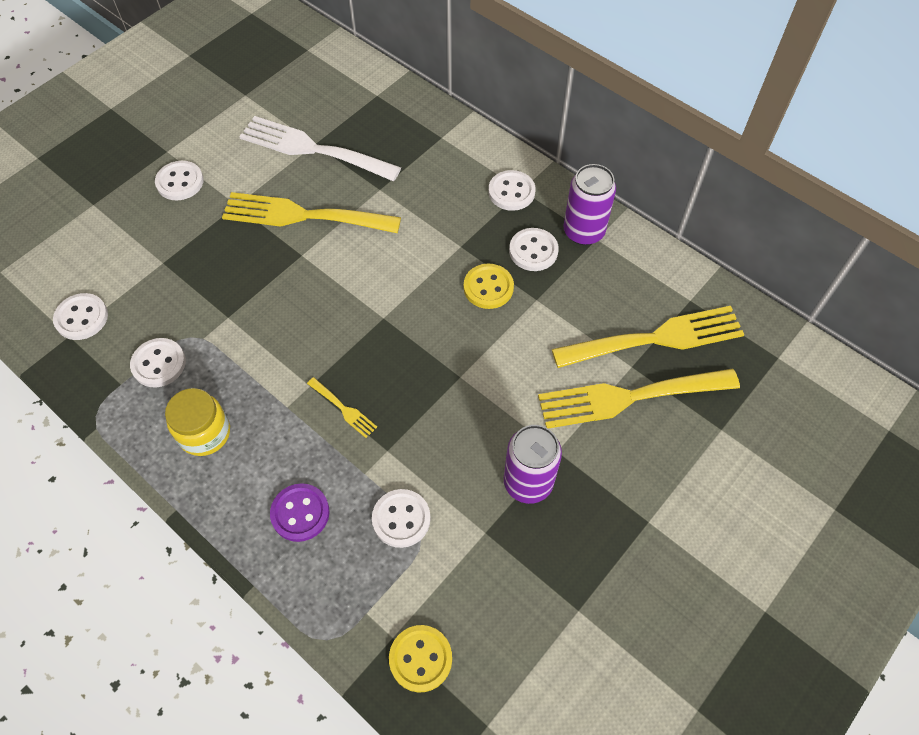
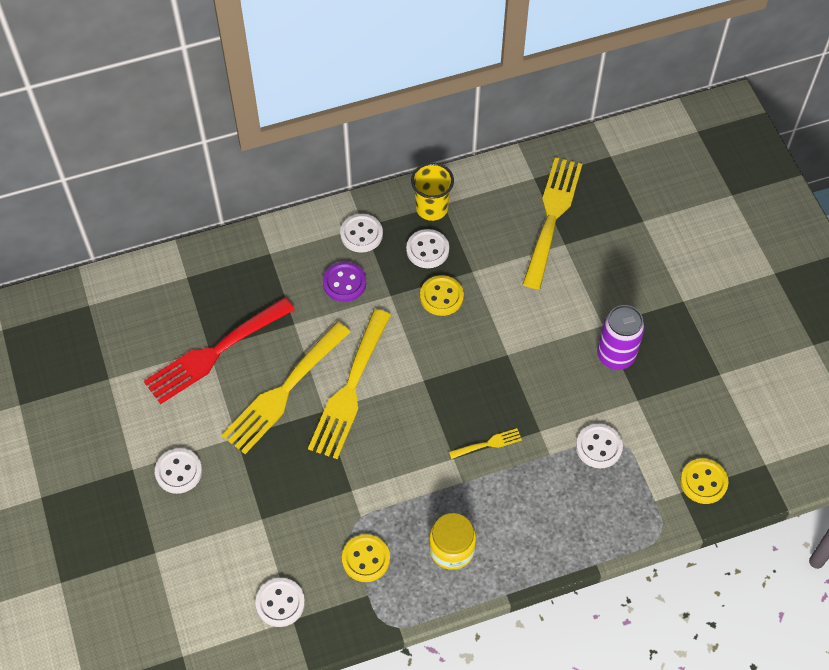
camera: 60 degrees left, 0 degrees up
(159, 364) = (366, 559): white button -> yellow button
(300, 513) = (557, 510): purple button -> purple button (344, 283)
(313, 149) = (214, 353): white fork -> red fork
(583, 231) = (431, 208): purple can -> yellow cup
(629, 397) = (588, 260): yellow fork -> yellow fork (350, 389)

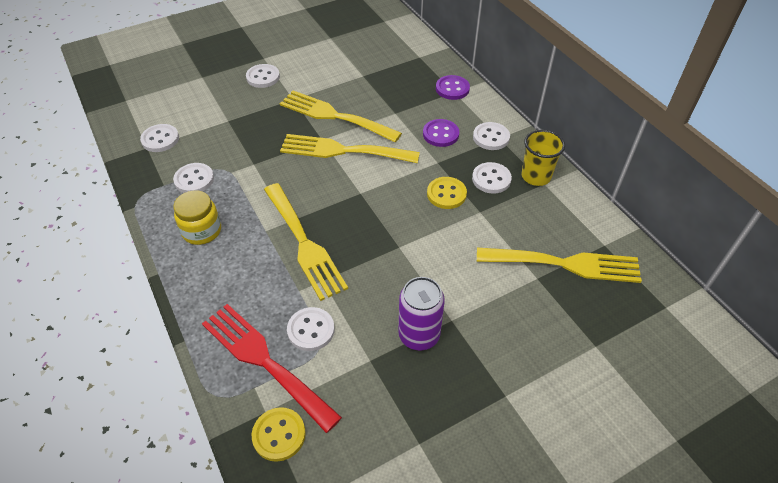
camera: 80 degrees right, 10 degrees down
(214, 353) = (360, 78): red fork -> red fork (264, 361)
(263, 253) = (452, 89): none -> purple button
(366, 559) = (194, 179): yellow button -> white button
(488, 444) = (304, 243): yellow fork -> yellow fork, size x2.32

